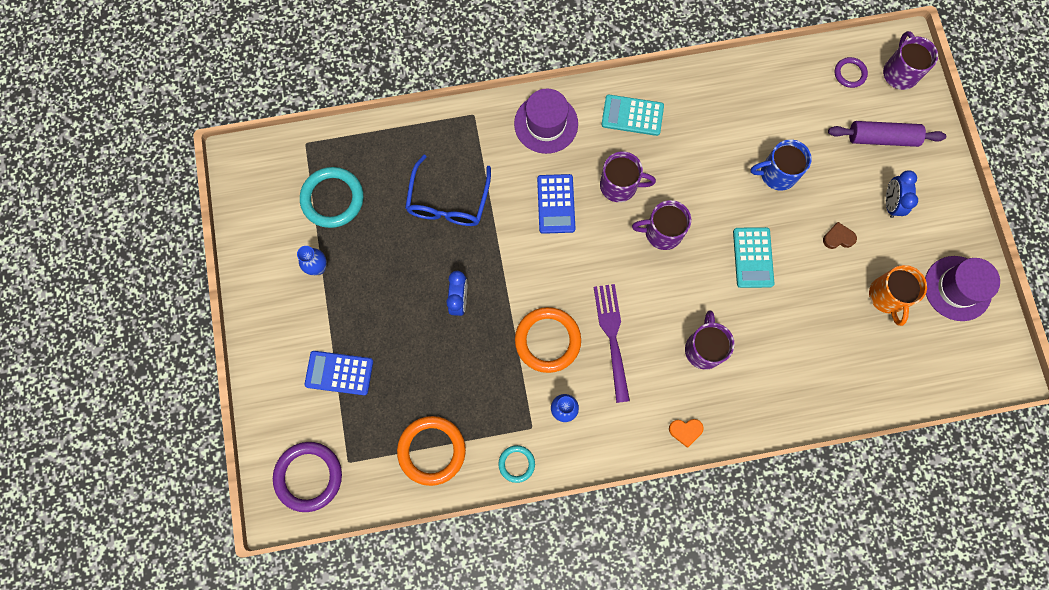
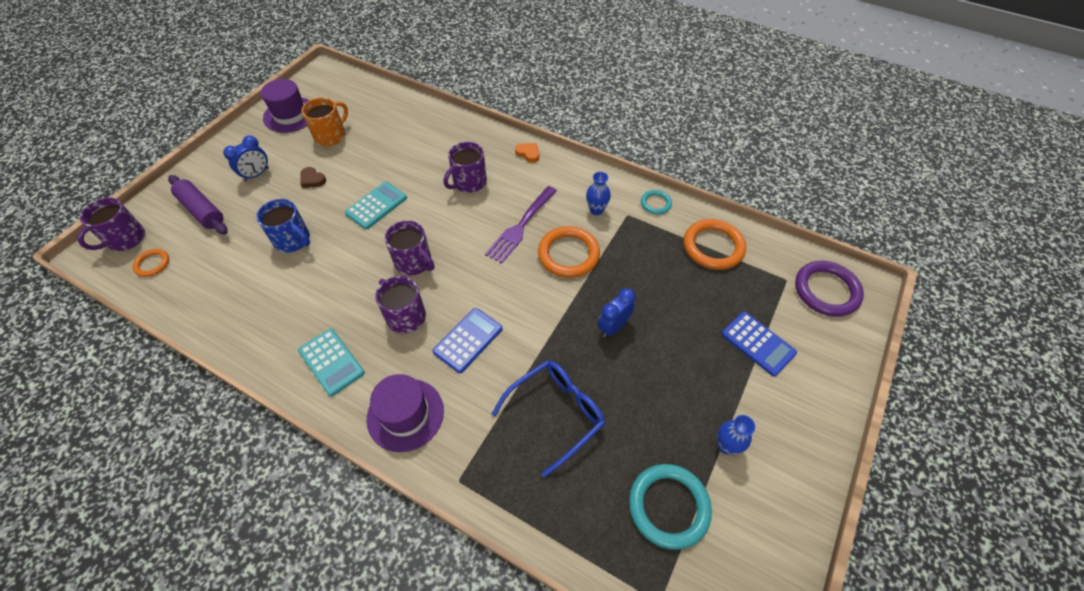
camera: 140 degrees left, 20 degrees down
(849, 73) = (152, 264): purple ring -> orange ring

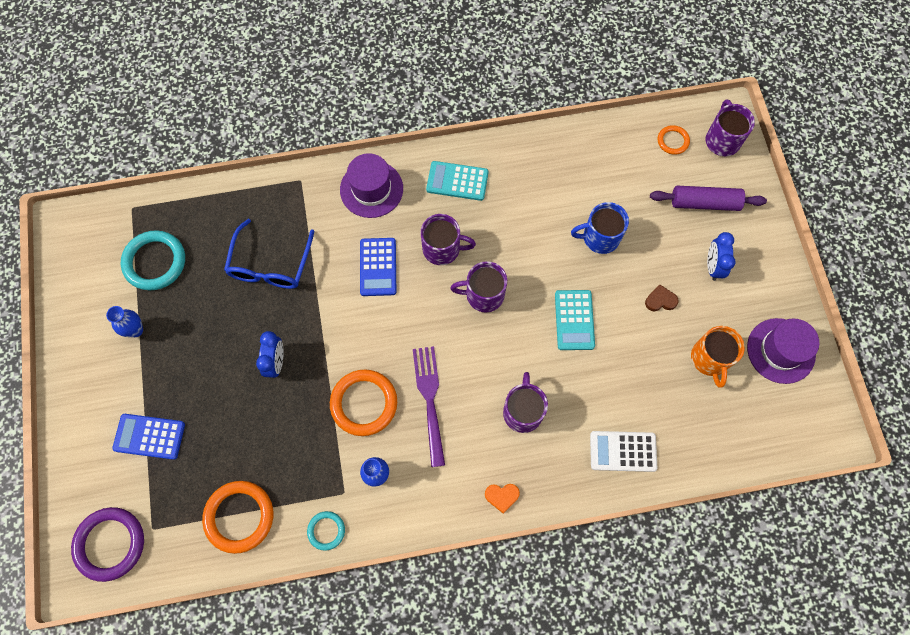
camera: 140 degrees right, 15 degrees up
(436, 130) = (623, 451): none -> white calculator

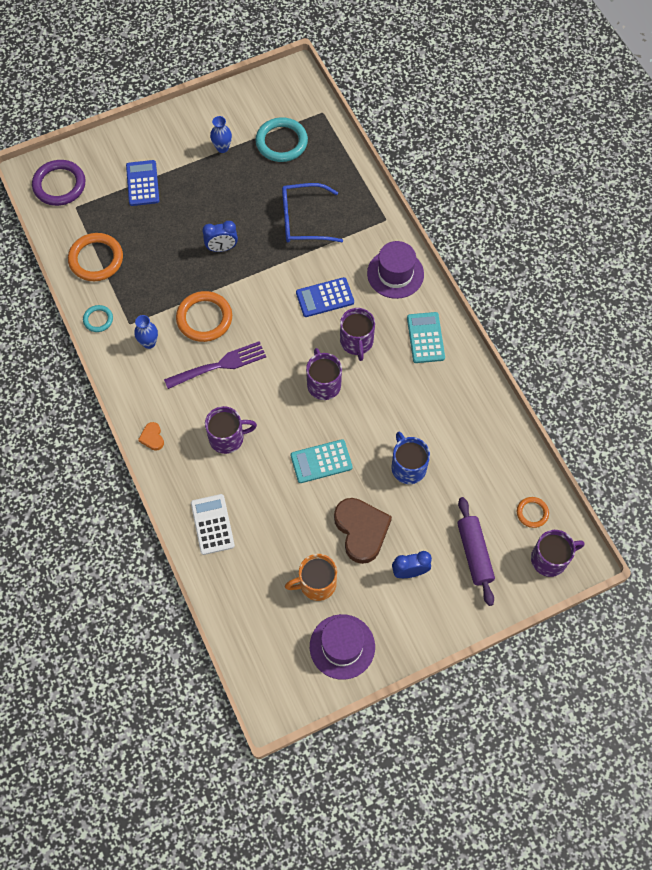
camera: 75 degrees right, 5 degrees down
(660, 300) = (361, 530): brown heart -> brown heart, size x2.20

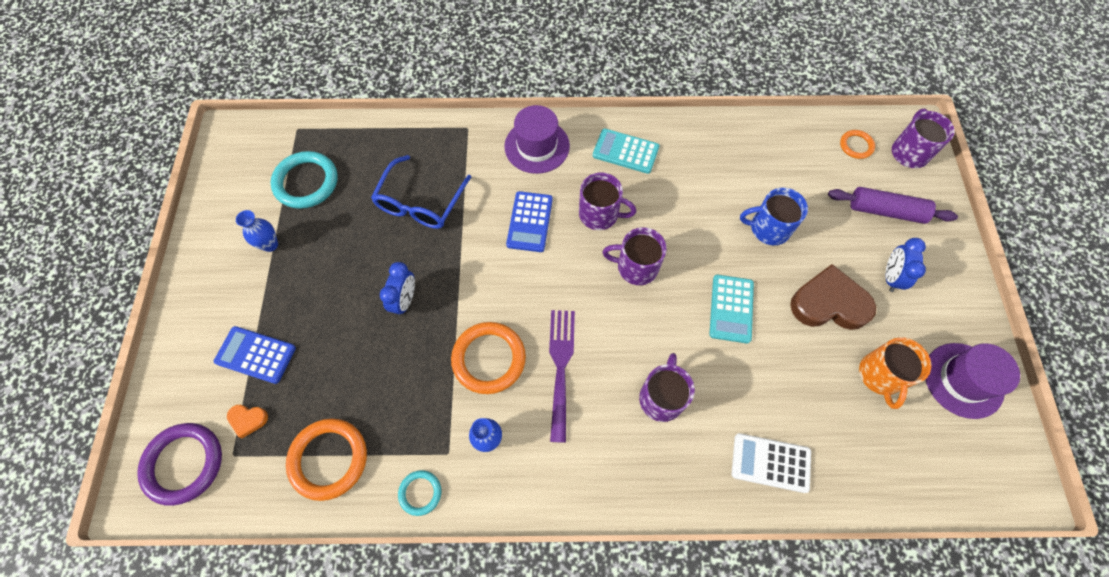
camera: 65 degrees left, 0 degrees up
(152, 437) = (624, 490): orange heart -> orange heart (248, 420)

